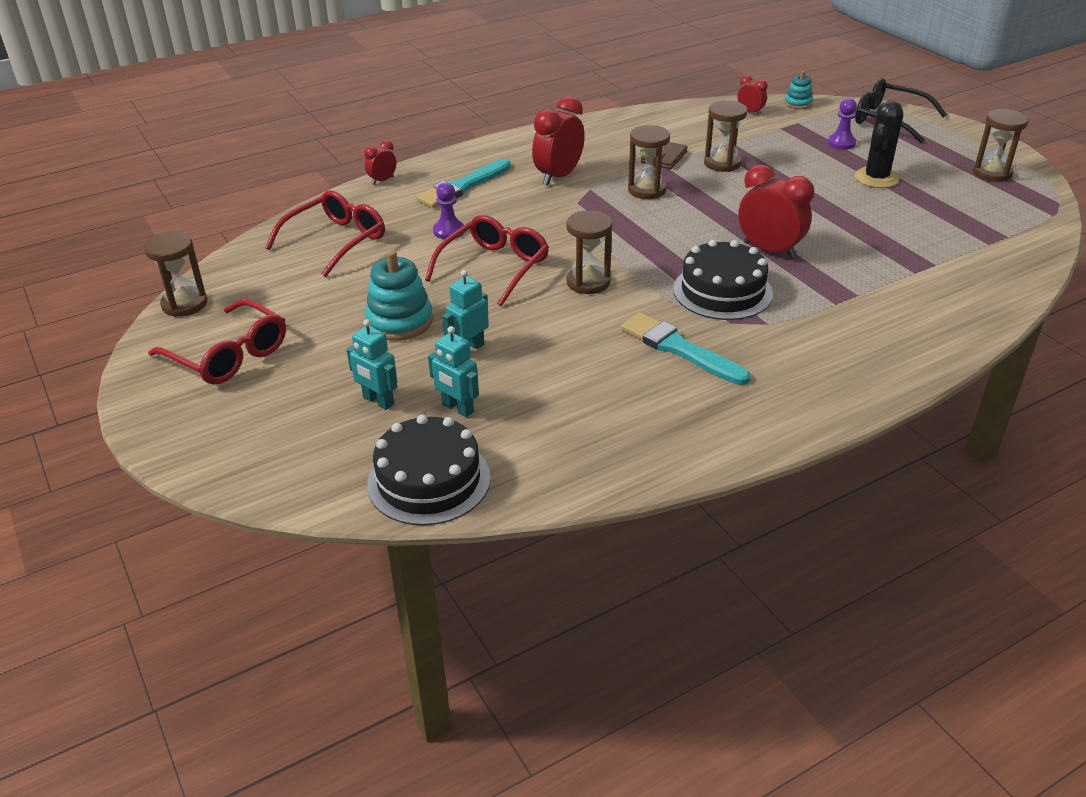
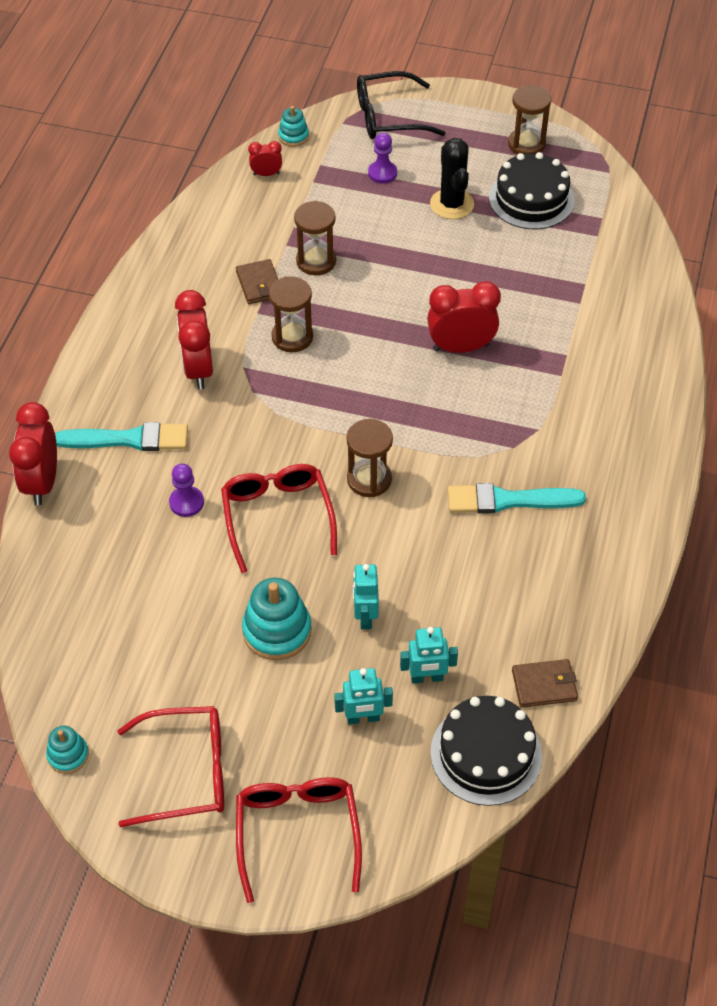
camera: 45 degrees left, 15 degrees up
(184, 304) = (68, 755): brown hourglass -> turquoise stacking toy
(335, 241) = (102, 586): red glasses -> red glasses (297, 833)
(382, 180) = (42, 482): red clock -> red clock, size x1.94
(462, 186) = (128, 439): turquoise brush -> turquoise brush turned 90 degrees counterclockwise
(539, 471) = (544, 685): none -> brown wallet
(722, 291) = (475, 418): black cake -> black cake (531, 199)

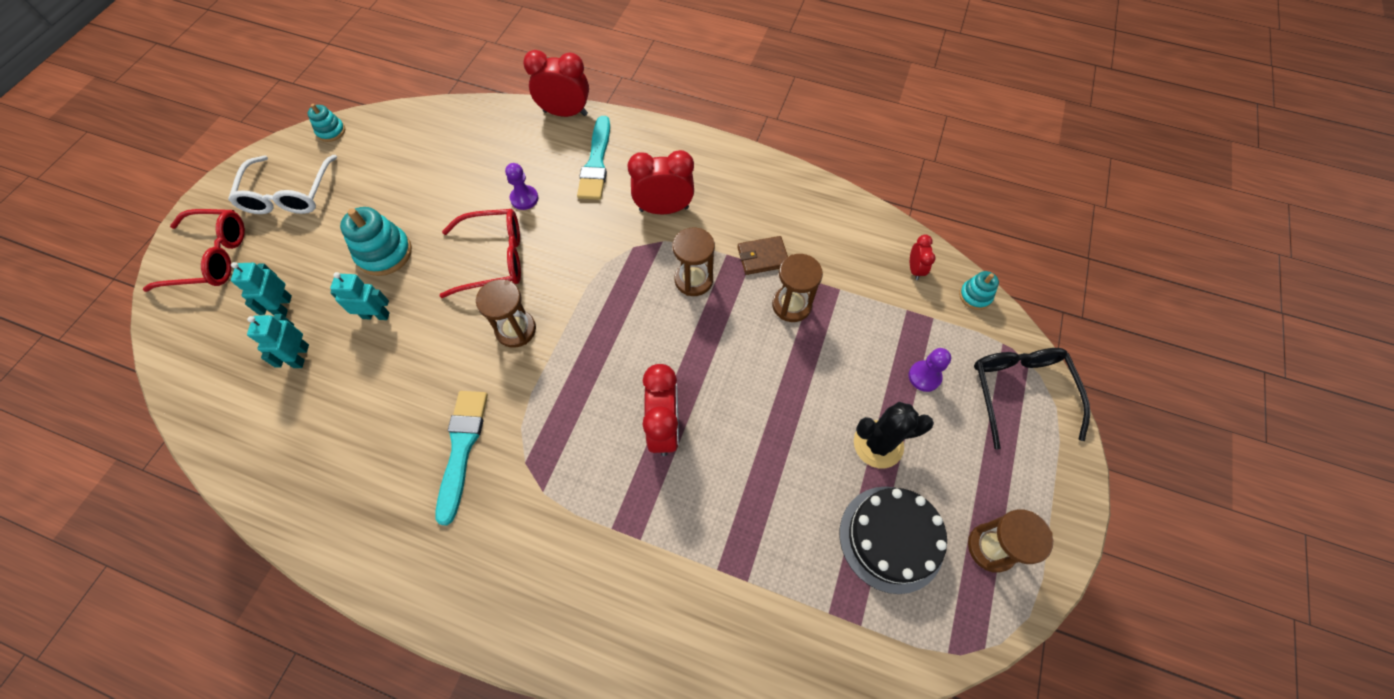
camera: 95 degrees right, 10 degrees up
(186, 772) = (289, 194): red glasses -> white glasses
(486, 754) = (213, 393): black cake -> none
(544, 685) = (255, 451): brown wallet -> none

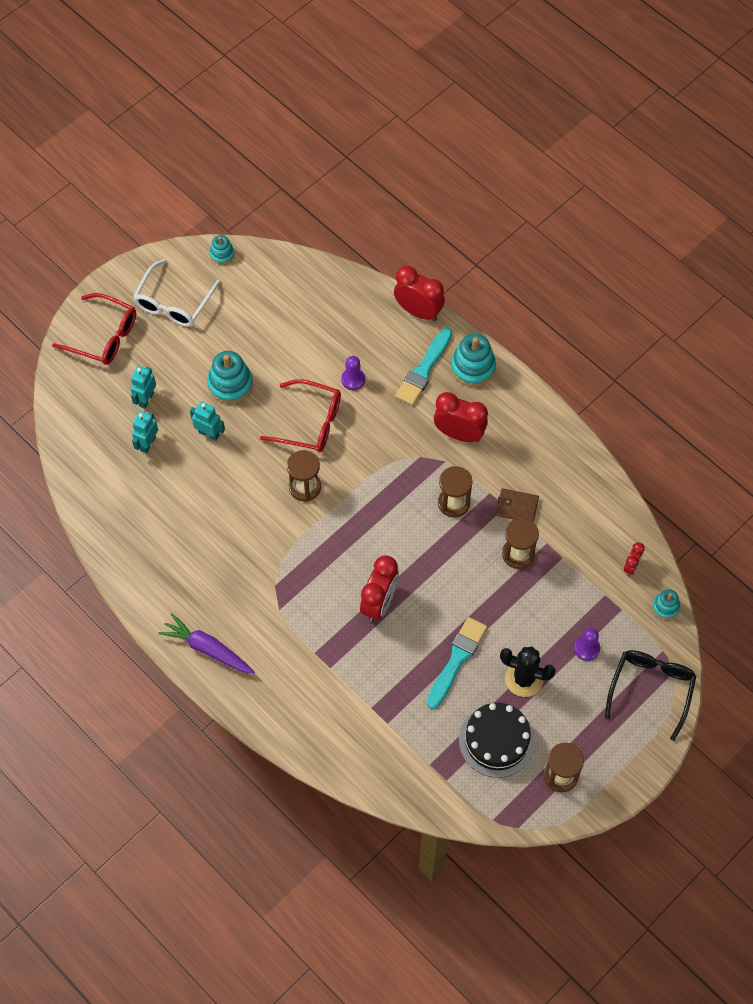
camera: 25 degrees right, 0 degrees up
(462, 448) = (236, 558): turquoise brush -> turquoise brush (456, 660)
(466, 590) = (208, 649): none -> purple carrot
(646, 143) = (473, 367): none -> turquoise stacking toy

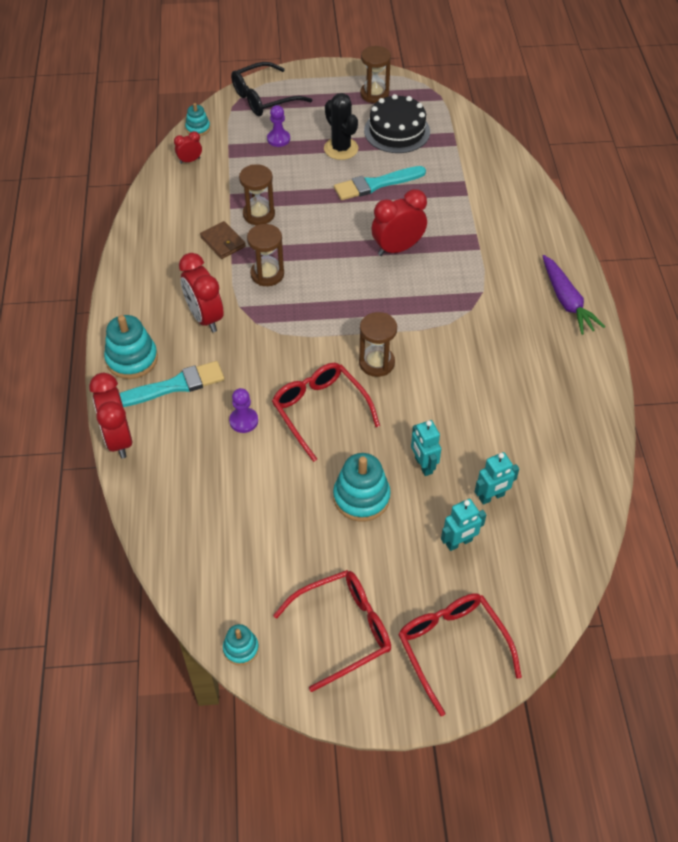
camera: 140 degrees left, 10 degrees down
(174, 302) = (342, 630): white glasses -> red glasses

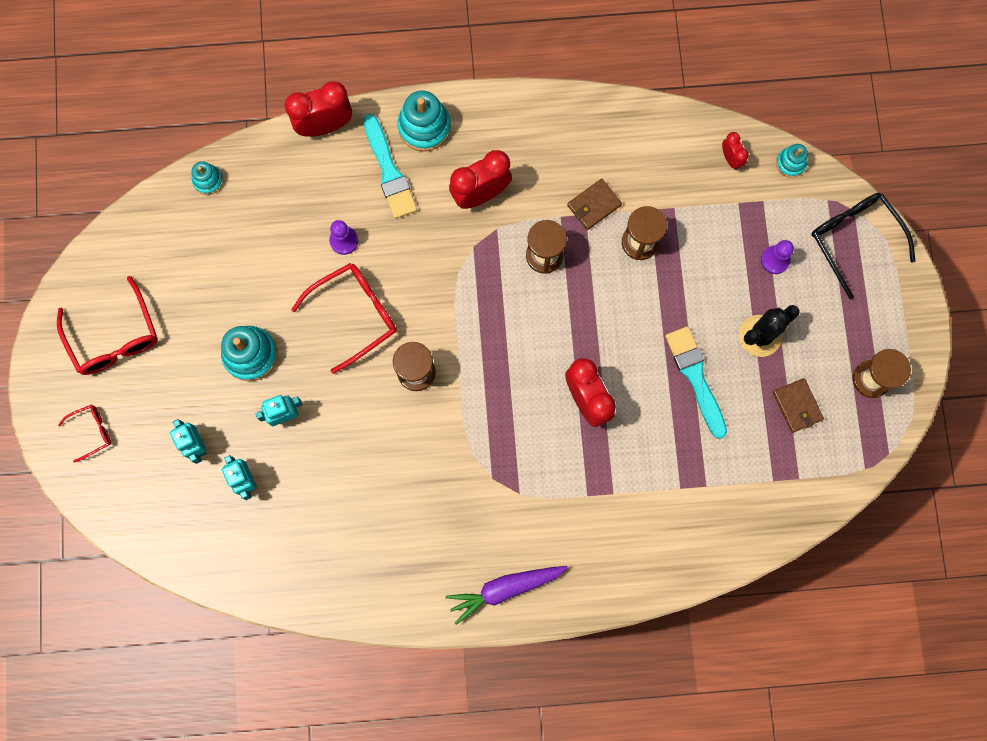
camera: 90 degrees right, 25 degrees up
(241, 648) = (102, 251): turquoise stacking toy -> turquoise stacking toy (208, 180)
(397, 131) = (797, 406): black cake -> brown wallet
(452, 648) = (91, 432): red glasses -> red glasses, size x0.53

